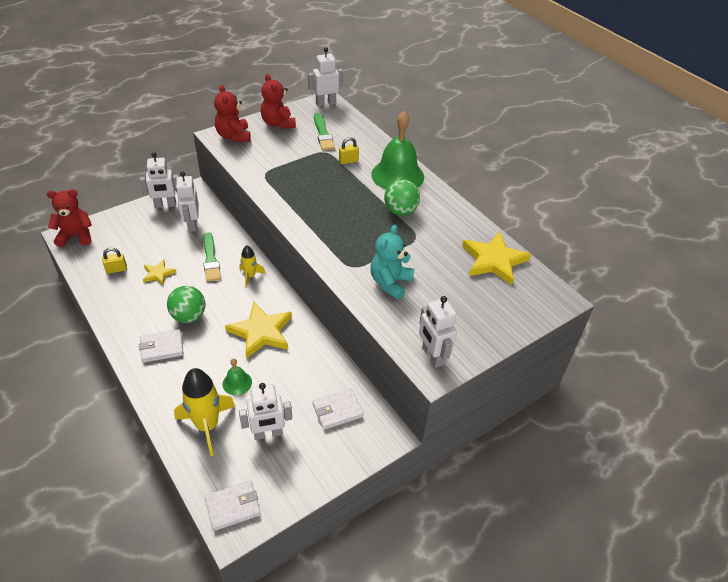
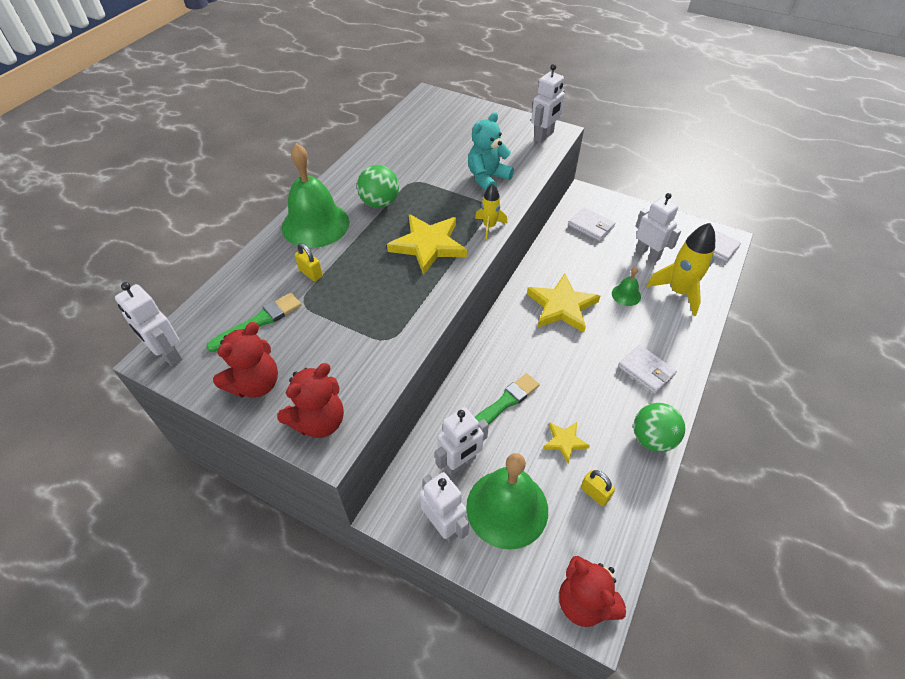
camera: 115 degrees left, 5 degrees up
(148, 231) = (507, 508): none -> green bell
(189, 316) = (593, 373): green ball -> green ball (652, 439)
(250, 276) = (500, 352): yellow rocket -> yellow rocket (489, 226)
(390, 283) = (487, 178): turquoise teddy bear -> turquoise teddy bear turned 135 degrees clockwise
(494, 260) = (409, 133): yellow star -> yellow star (428, 245)

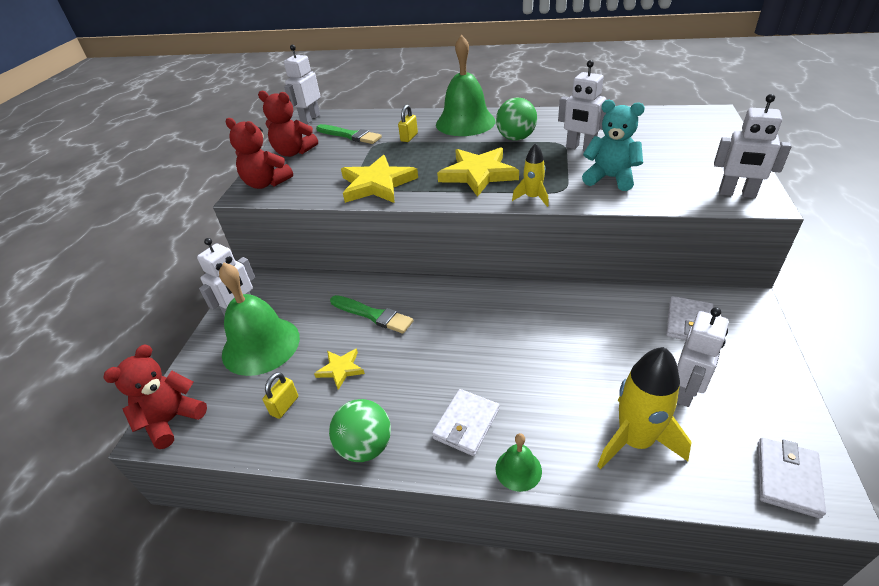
camera: 75 degrees right, 10 degrees down
(460, 463) = (300, 305): white robot -> white robot (580, 148)
(561, 306) = (525, 326): yellow star -> yellow star (377, 184)
(626, 295) = (586, 381): green bell -> green bell (518, 469)

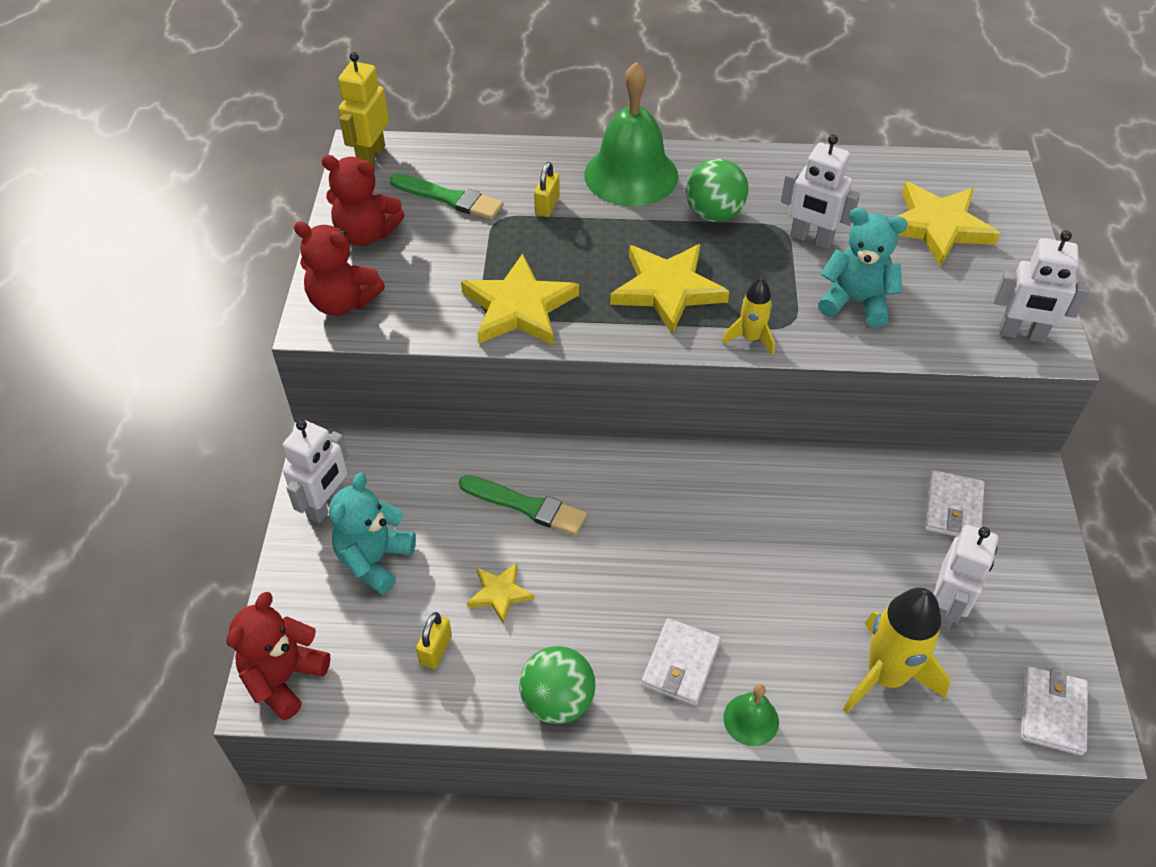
camera: 10 degrees left, 10 degrees up
(261, 345) = (374, 560): green bell -> turquoise teddy bear
(310, 119) = (371, 155): white robot -> yellow robot
(670, 140) = (937, 227): none -> yellow star

